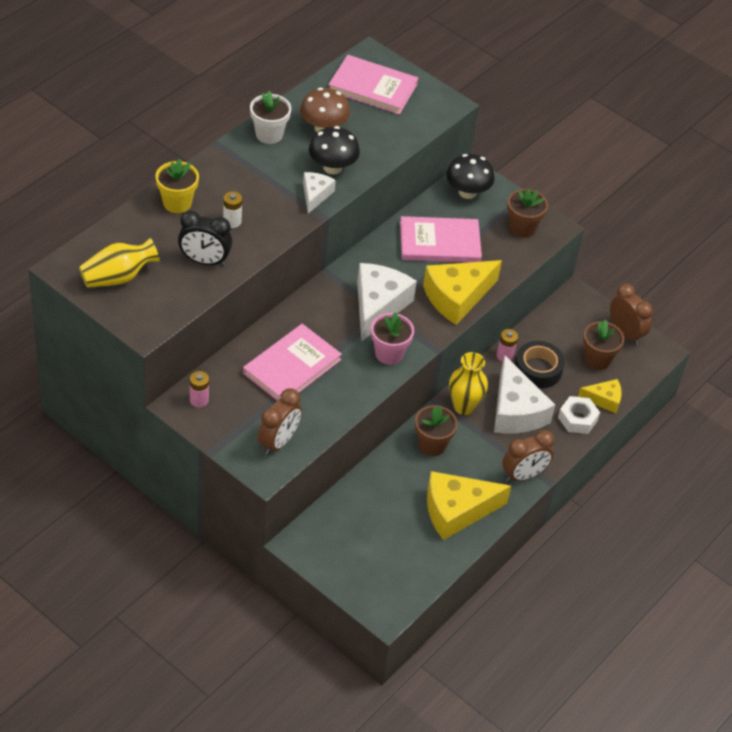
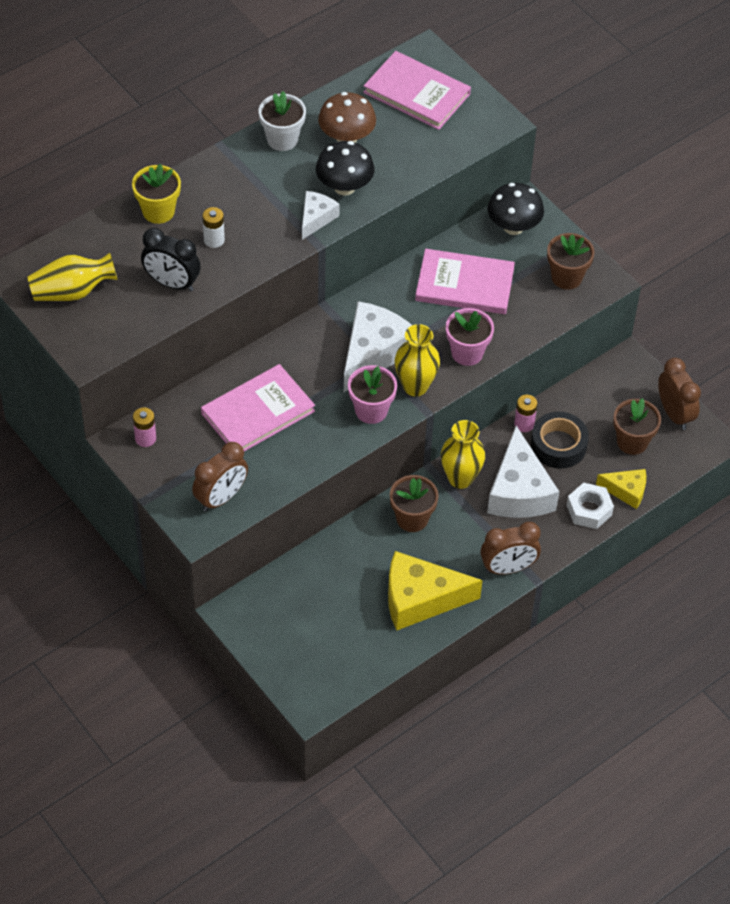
camera: 15 degrees right, 5 degrees up
(421, 329) = (415, 386): none -> yellow vase
(457, 297) = (467, 353): yellow cheese -> pink flower pot

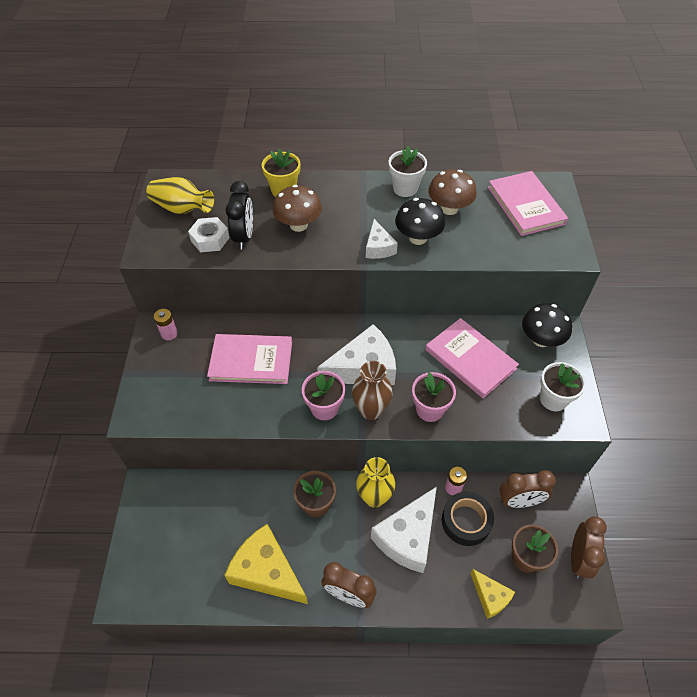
camera: 40 degrees right, 0 degrees up
(172, 283) = (244, 237): black clock -> black clock turned 150 degrees counterclockwise
(214, 240) = (298, 225): white battery -> brown mushroom
(221, 498) = (170, 404): brown clock -> brown clock (519, 501)
(316, 218) = (378, 247): white cheese -> white cheese turned 105 degrees clockwise
(415, 386) = (371, 410): yellow vase -> brown vase
(566, 277) = (553, 399): brown flower pot -> white flower pot
(589, 510) = (448, 591): white nut -> white nut (210, 239)

